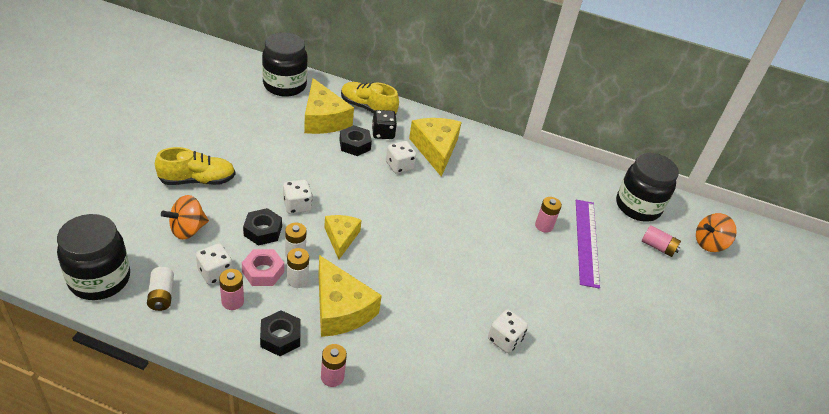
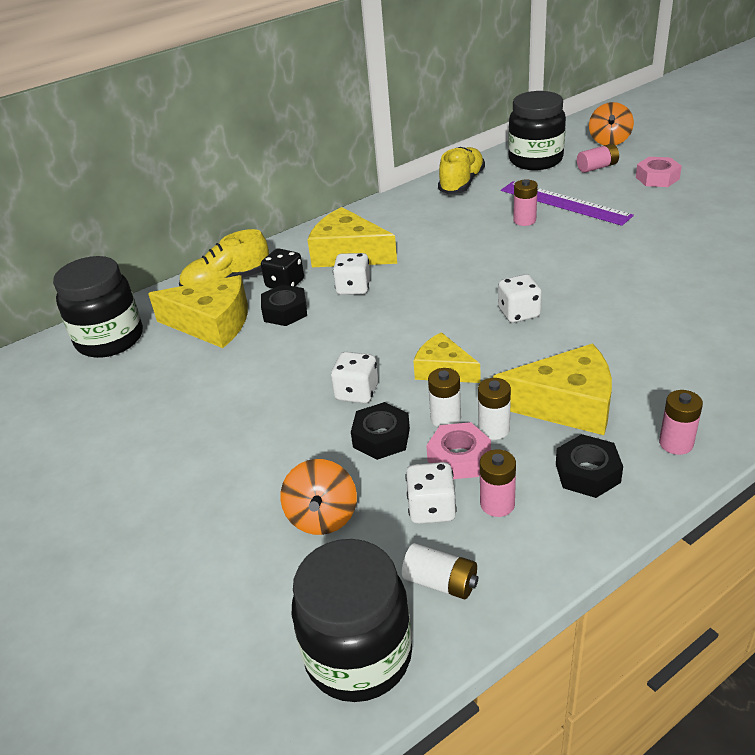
camera: 45 degrees left, 5 degrees down
(197, 180) = (226, 479): yellow shoe -> yellow shoe (461, 183)
(504, 339) = (675, 295): white dice -> white dice (519, 313)
(672, 290) = (657, 178): none -> pink nut

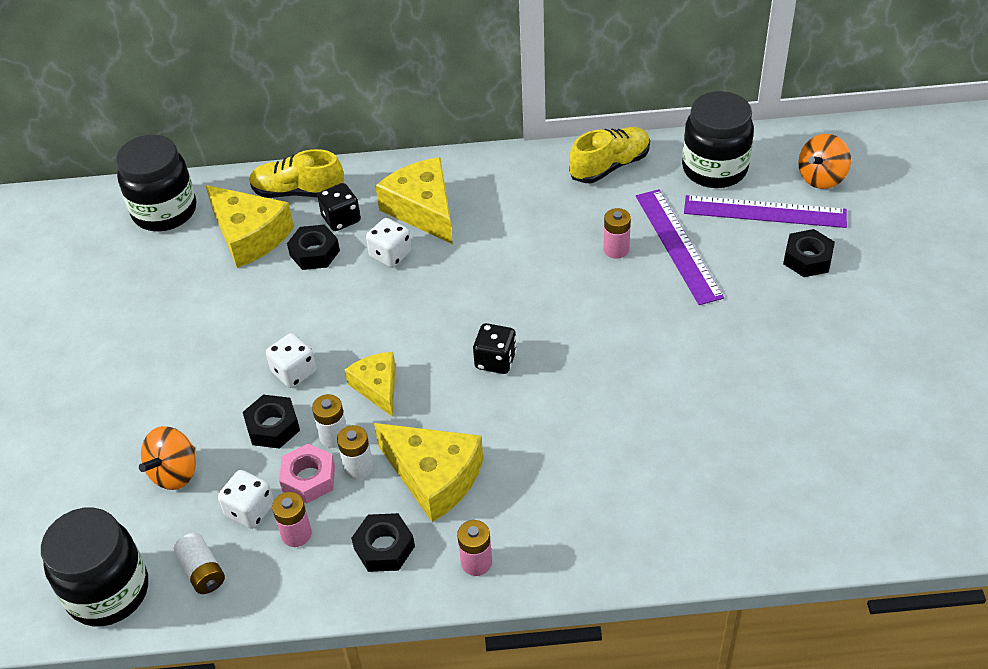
camera: 30 degrees right, 10 degrees up
(519, 313) = (495, 360): white dice -> black dice
(597, 167) = (764, 211): pink battery -> purple ruler
(657, 178) = (807, 259): pink nut -> black nut

